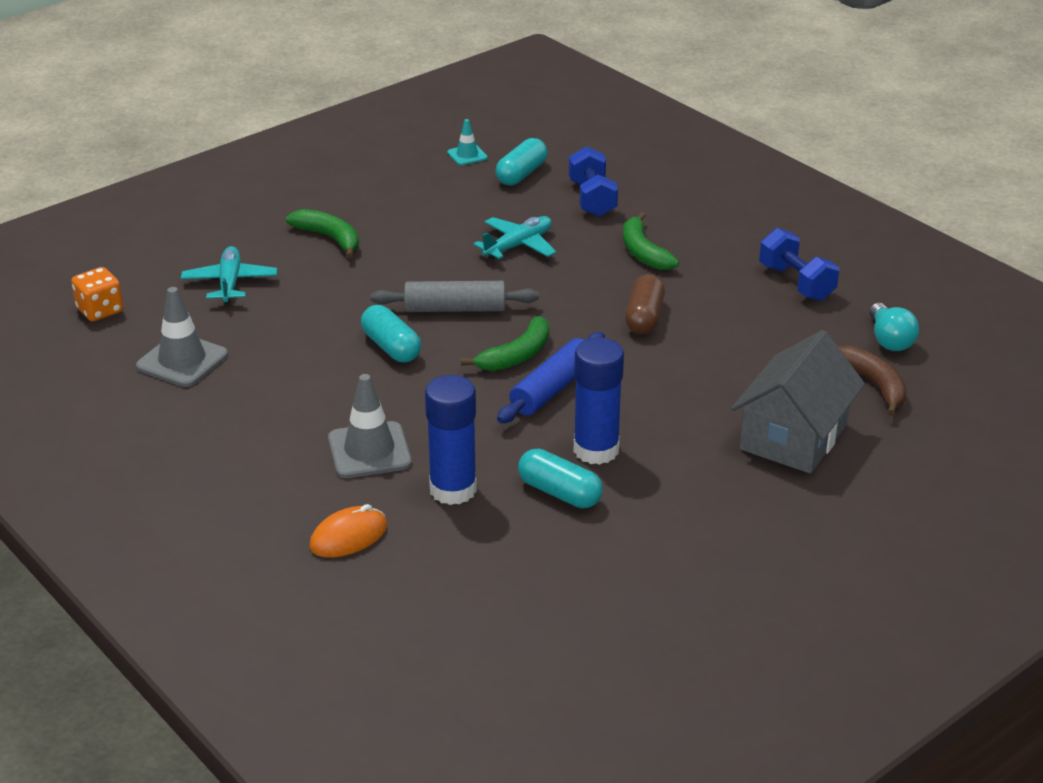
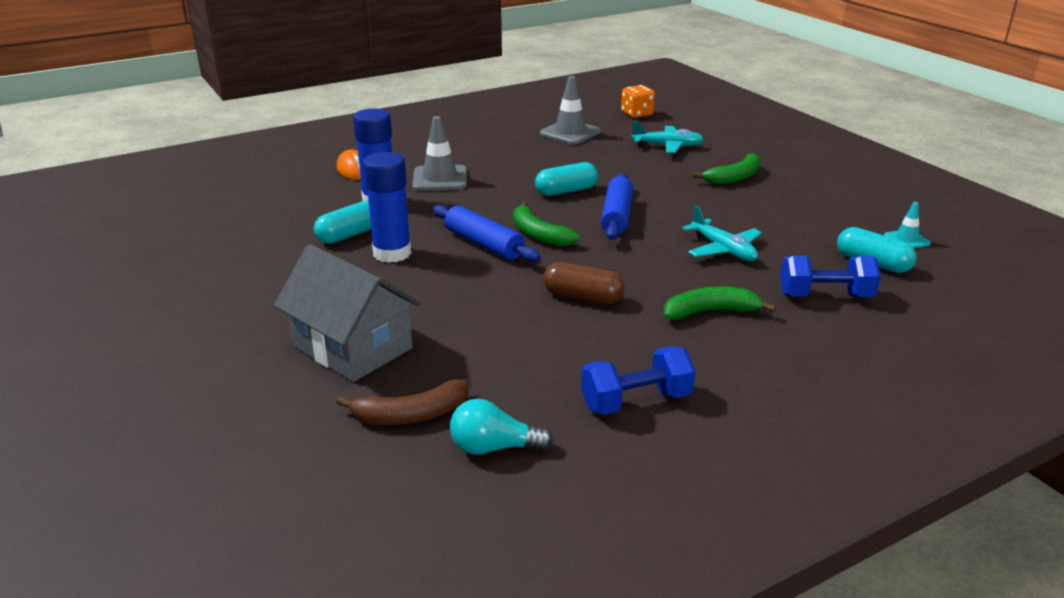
camera: 100 degrees right, 5 degrees down
(455, 309) = (617, 216): grey rolling pin -> blue rolling pin

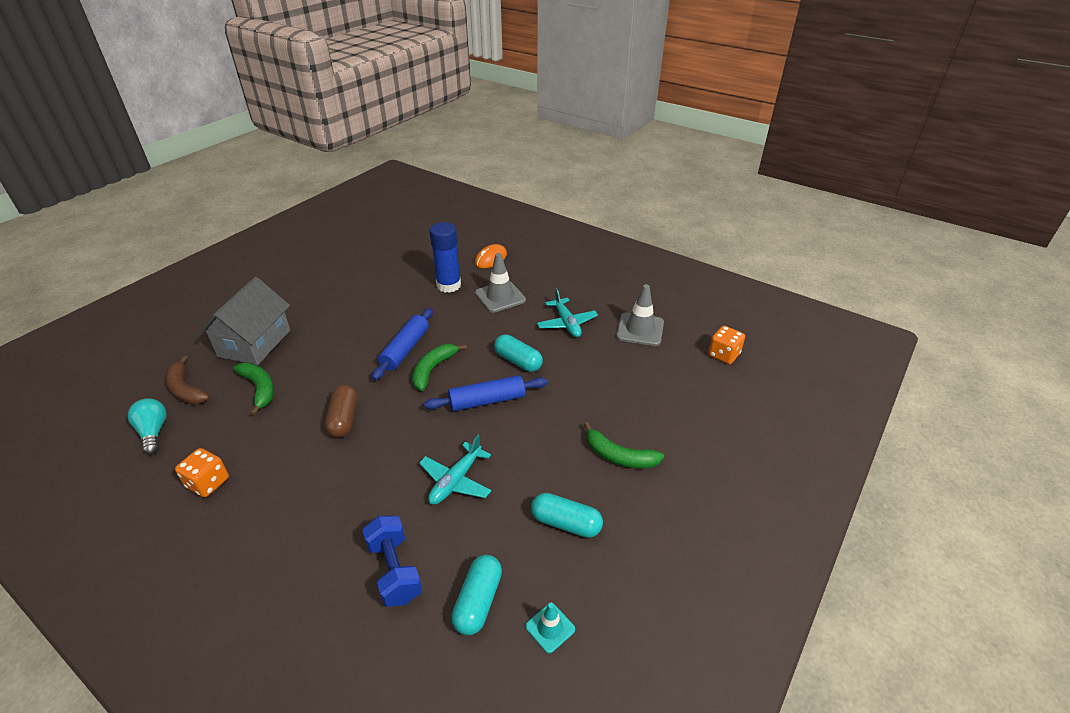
camera: 65 degrees right, 10 degrees up
(349, 235) = (393, 292): turquoise capsule -> turquoise capsule (566, 523)
(392, 253) = (375, 316): blue glue stick -> none
(636, 401) = (208, 483): blue dumbbell -> orange dice
(667, 146) = (660, 394): turquoise plane -> turquoise plane (567, 323)
(710, 312) = (342, 495): green banana -> green banana (259, 389)

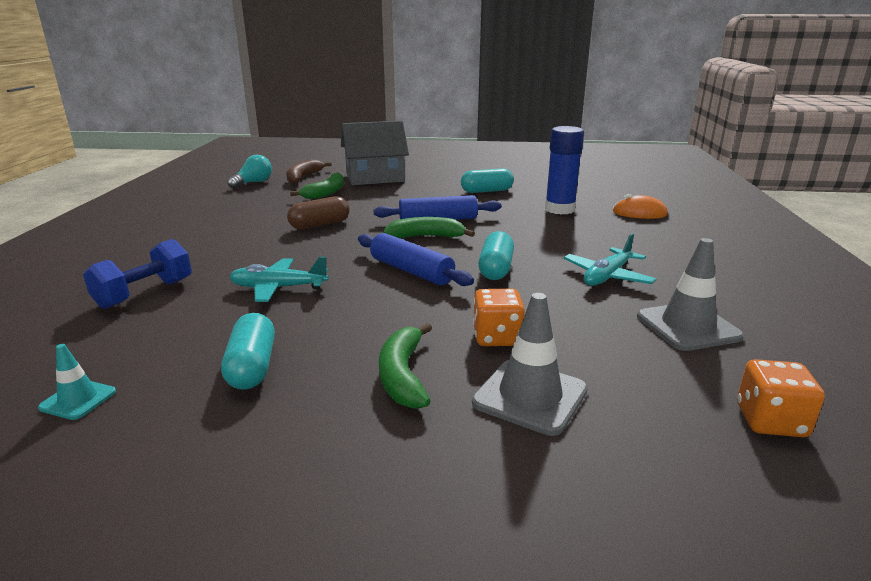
camera: 60 degrees right, 15 degrees down
(208, 483) = (214, 208): orange dice -> orange dice (497, 337)
(478, 601) = (113, 344): turquoise capsule -> turquoise capsule (487, 191)
(500, 297) = (586, 233): grey traffic cone -> grey traffic cone (530, 396)

